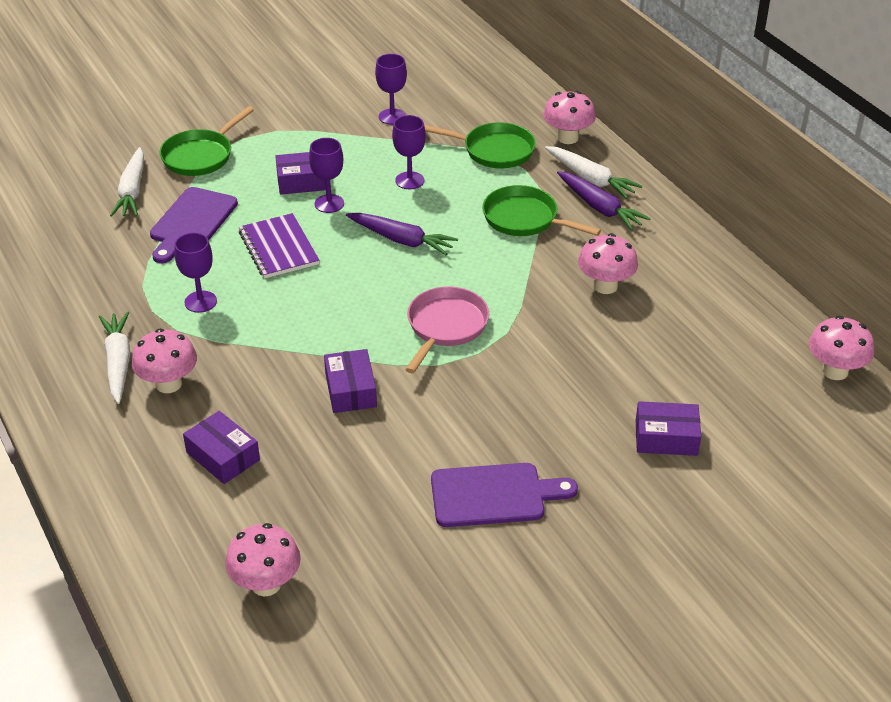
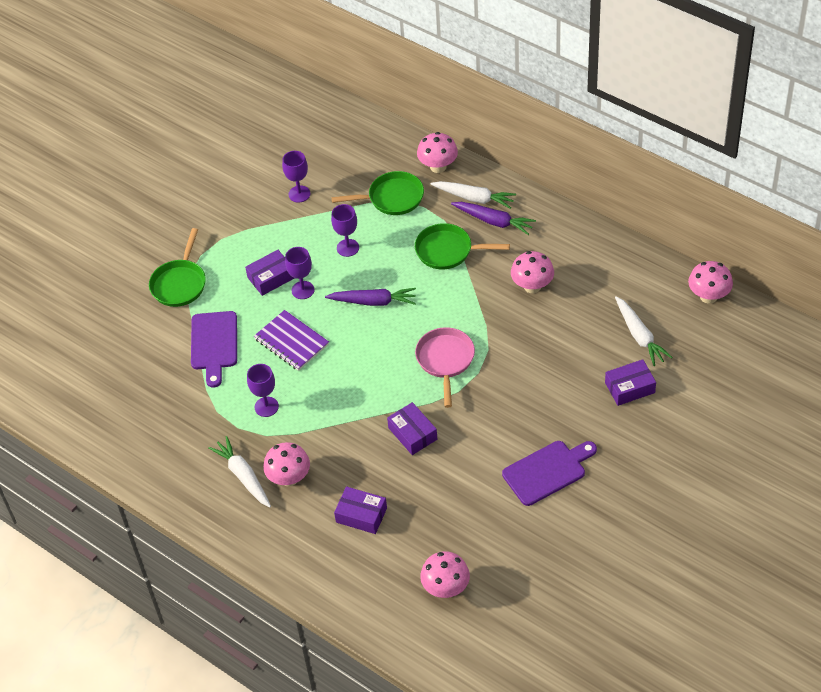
camera: 20 degrees left, 10 degrees up
(132, 190) = (150, 334): white carrot -> white carrot (639, 335)

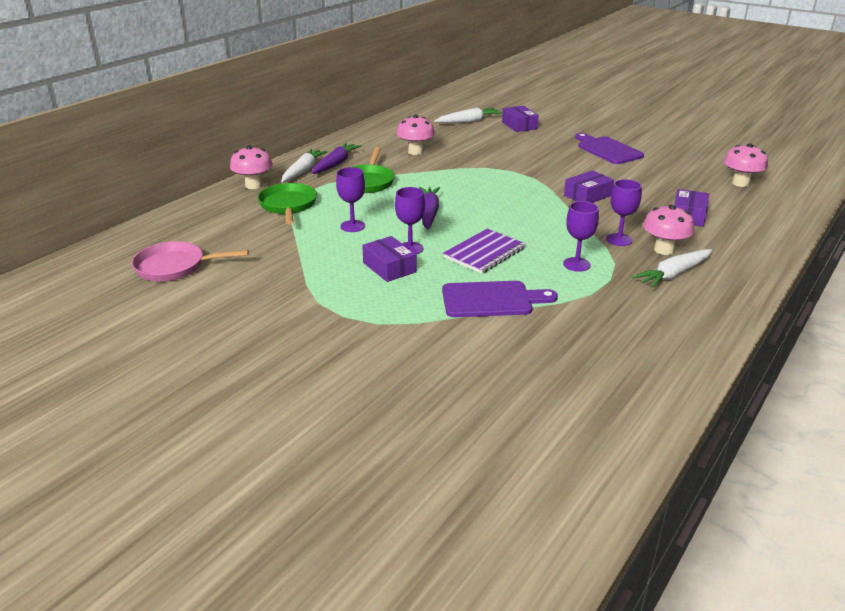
camera: 95 degrees left, 20 degrees down
(179, 283) = (390, 329): green pan -> none
(299, 194) = (260, 254): purple goblet -> purple goblet (619, 240)
(445, 360) = (501, 183): pink pan -> pink pan (175, 267)
(708, 296) = (430, 103): pink mushroom -> none

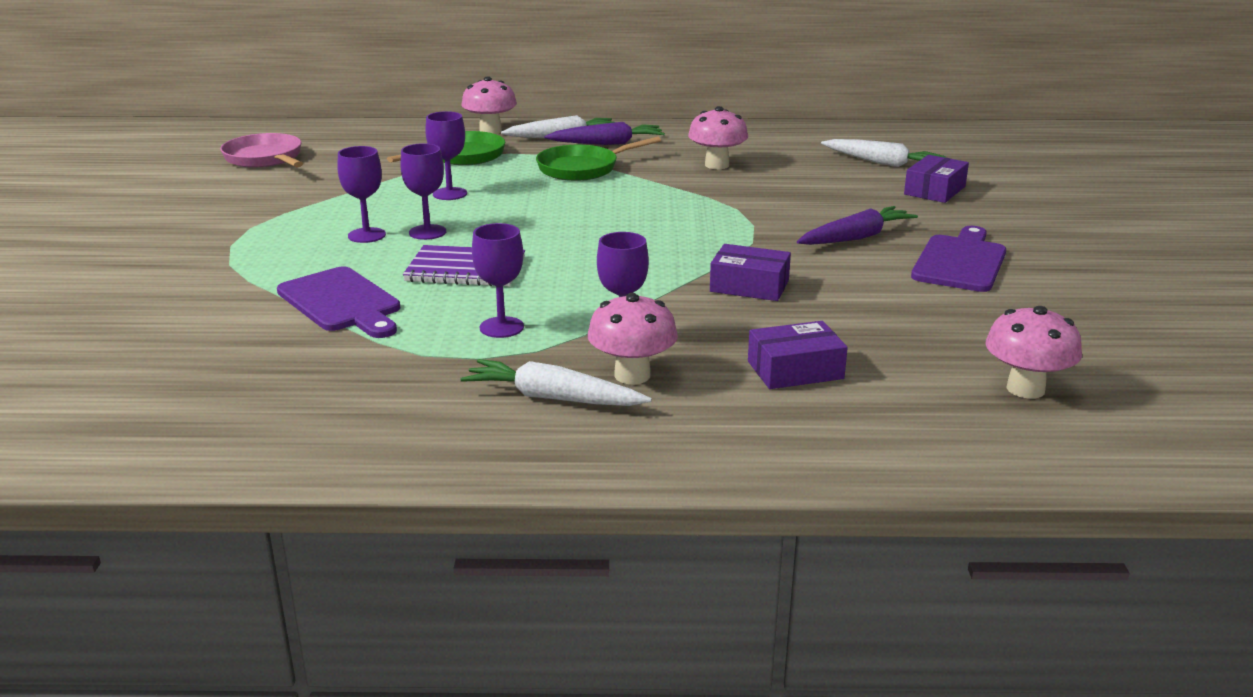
camera: 55 degrees right, 5 degrees down
(389, 267) = (367, 235): purple box -> purple goblet
(429, 213) = (539, 217): purple carrot -> purple carrot (855, 238)

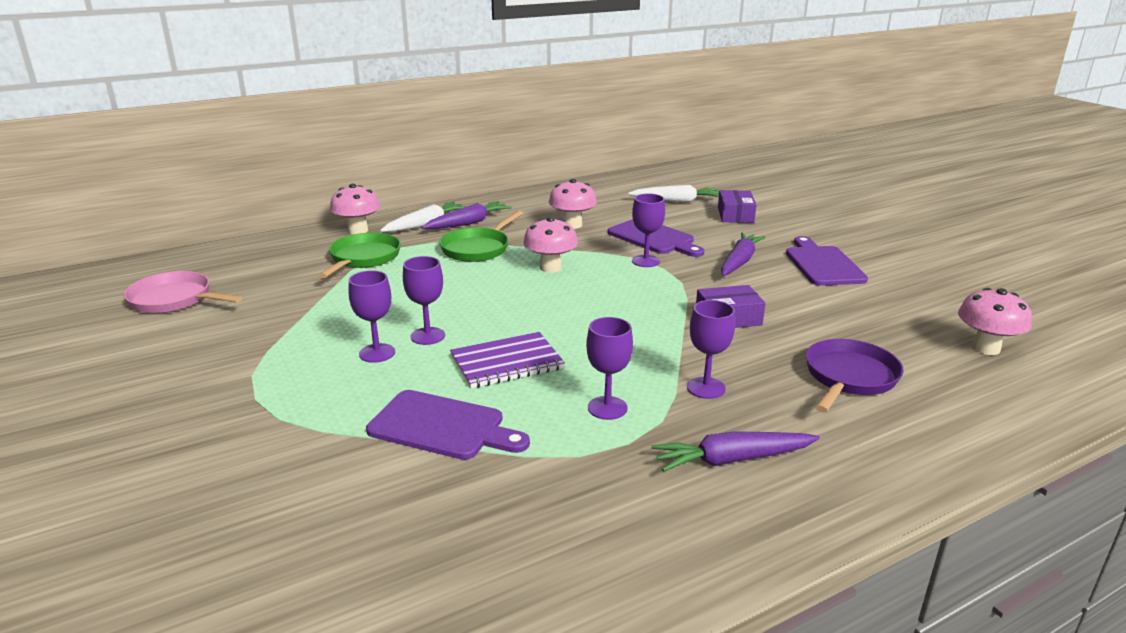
camera: 30 degrees left, 0 degrees up
(450, 194) = (399, 295): purple goblet -> purple goblet (646, 261)
(554, 398) = (733, 460): white carrot -> purple carrot
(632, 375) = (757, 419): pink mushroom -> pink mushroom (550, 268)
(790, 195) = (653, 238): none -> purple cutting board
(795, 370) = (849, 378): purple box -> purple pan

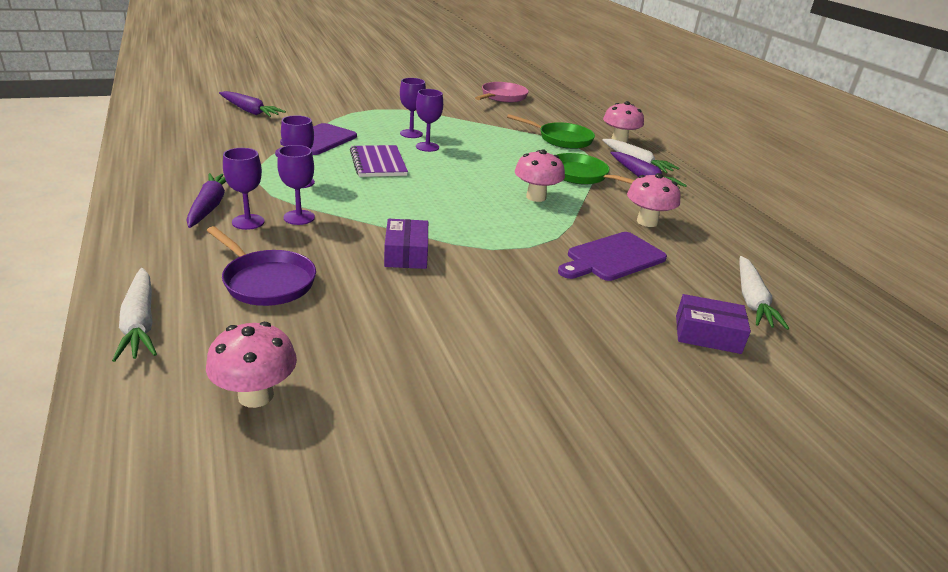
camera: 95 degrees right, 5 degrees up
(646, 261) = (547, 241): purple goblet -> purple goblet (248, 222)
(739, 262) = (540, 294): purple carrot -> purple carrot (249, 111)
(823, 264) = (526, 354): purple cutting board -> none
(983, 426) = (140, 323): none -> white carrot

